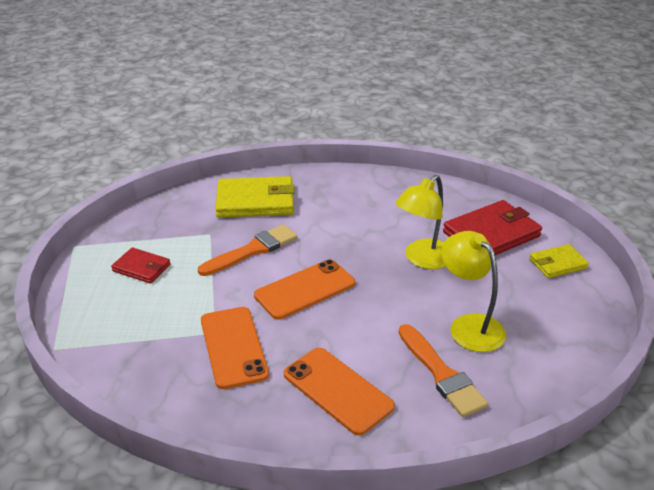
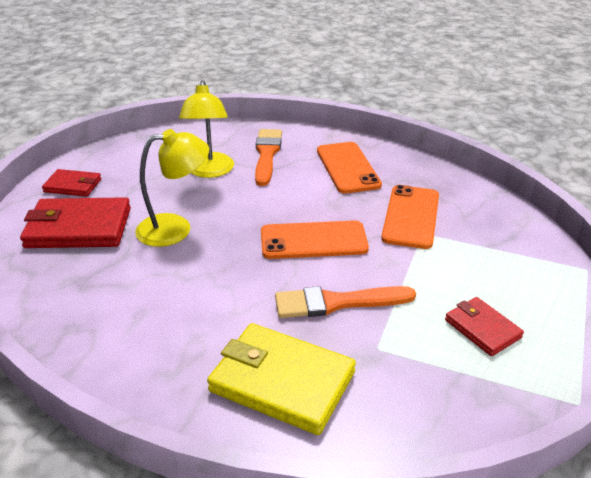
camera: 150 degrees left, 0 degrees up
(557, 264) = (73, 185): yellow wallet -> red wallet

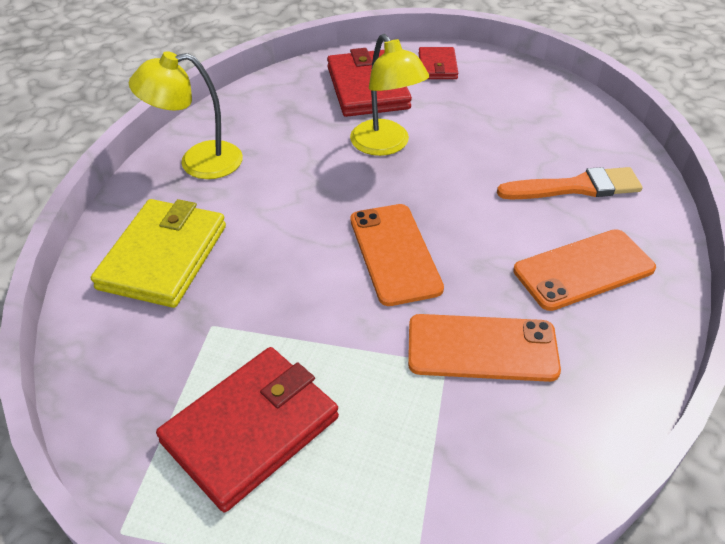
camera: 80 degrees right, 10 degrees up
(210, 171) = (509, 147): yellow lamp -> yellow lamp (198, 162)
(337, 303) = (282, 285): orange brush -> none
(482, 329) = (251, 429): red wallet -> red wallet, size x1.79

